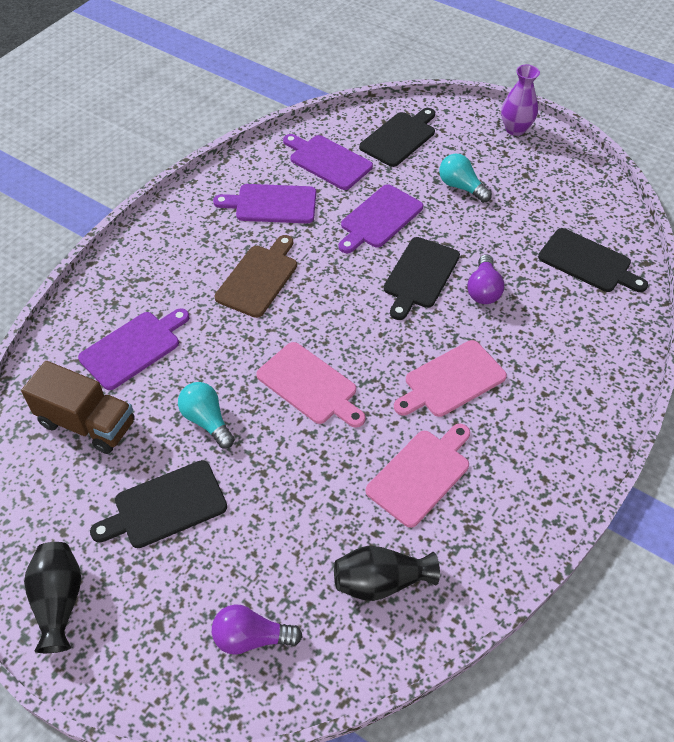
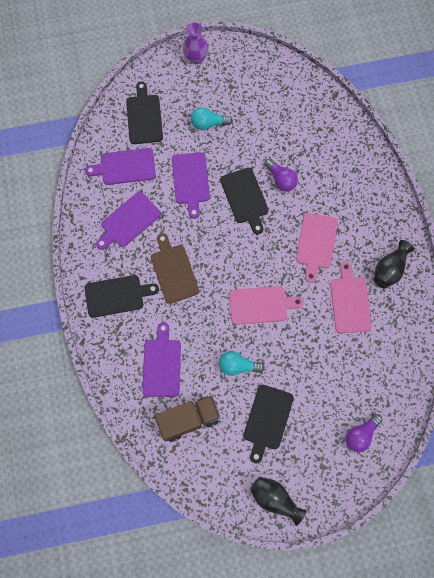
camera: 45 degrees left, 20 degrees up
(380, 582) = (382, 364): black vase -> black vase (389, 269)
(588, 262) = (310, 119): black cutting board -> black cutting board (117, 296)

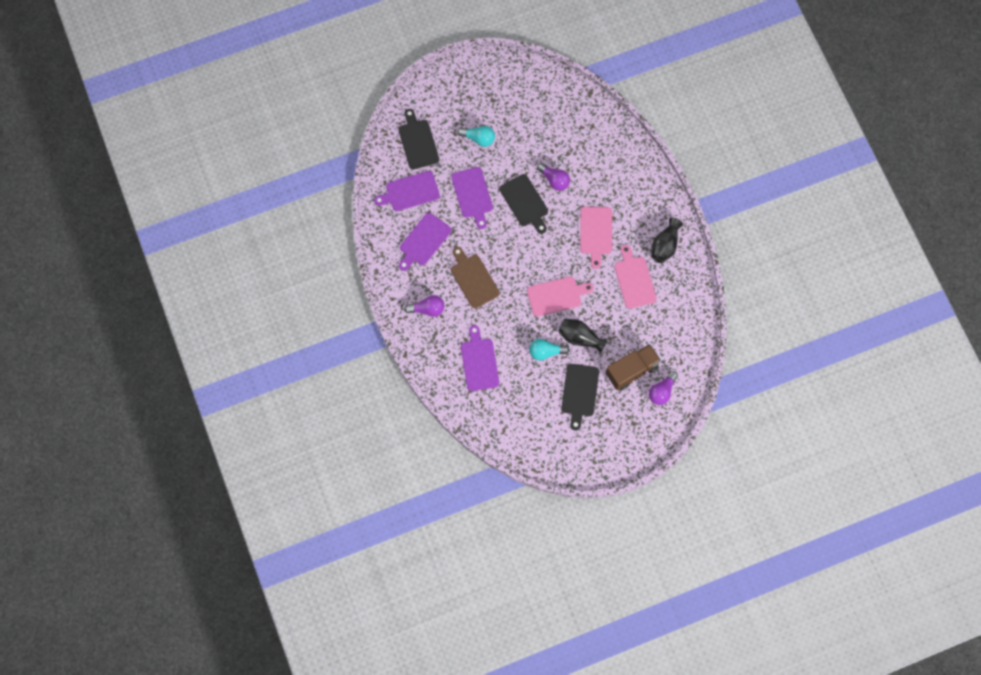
camera: 10 degrees left, 0 degrees up
(117, 296) = (427, 309): black cutting board -> purple light bulb
(188, 419) = (512, 404): brown truck -> brown truck (631, 370)
(196, 57) = (454, 77): purple vase -> none
(208, 123) = (478, 138): turquoise light bulb -> turquoise light bulb turned 150 degrees counterclockwise
(274, 499) = (597, 456): black vase -> black vase (580, 337)

